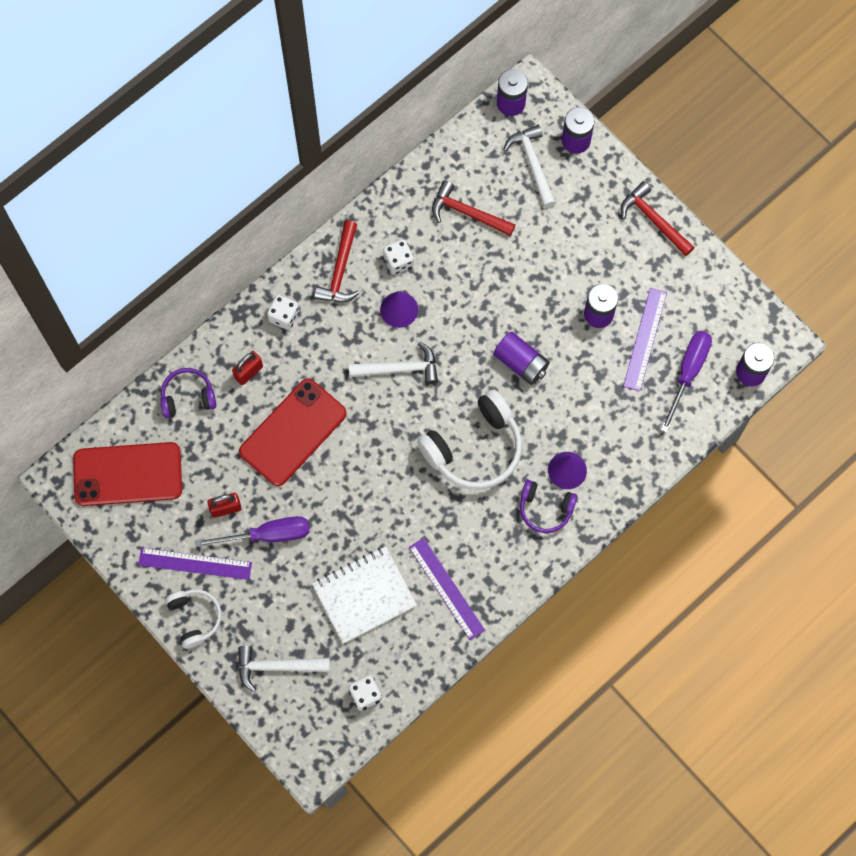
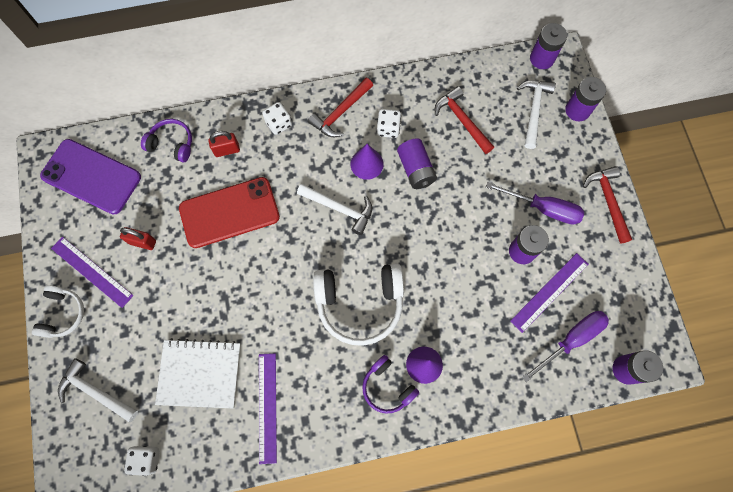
camera: 30 degrees right, 0 degrees up
(128, 474) = (91, 176): red phone -> purple phone
(267, 535) = (159, 280): purple screwdriver -> purple screwdriver (543, 208)
(521, 363) = (437, 256): purple battery -> purple battery (416, 169)

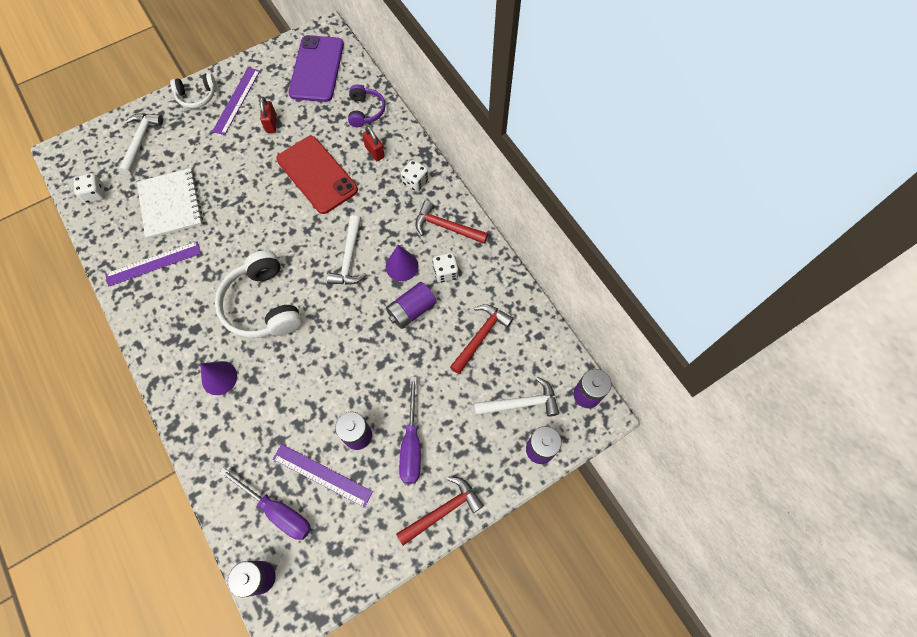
camera: 70 degrees right, 5 degrees down
(387, 387) = (191, 353): purple headphones -> none

